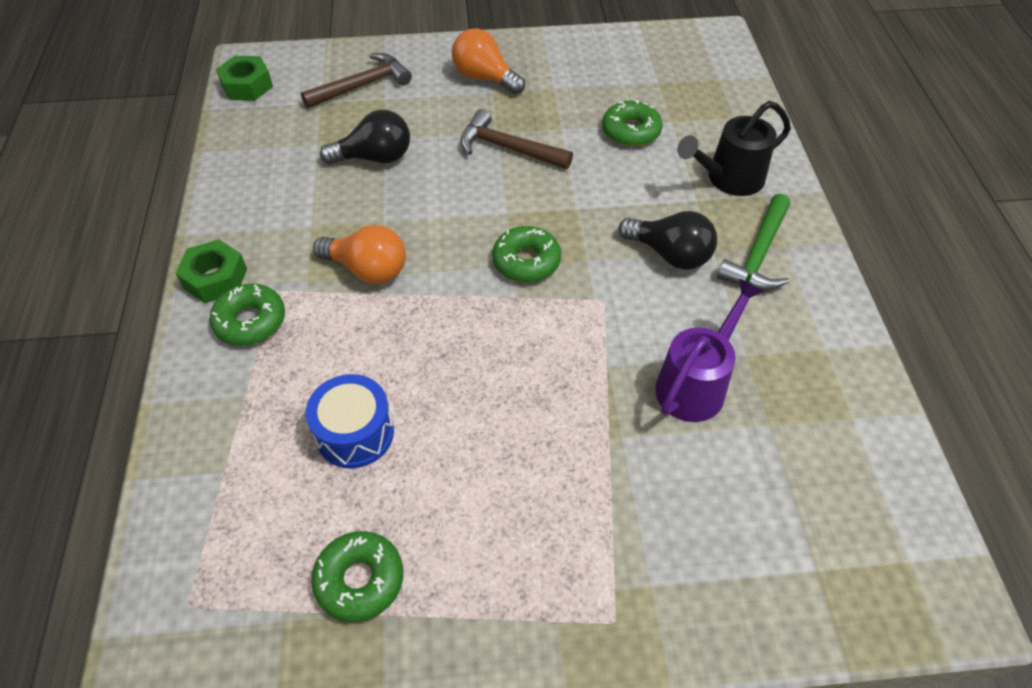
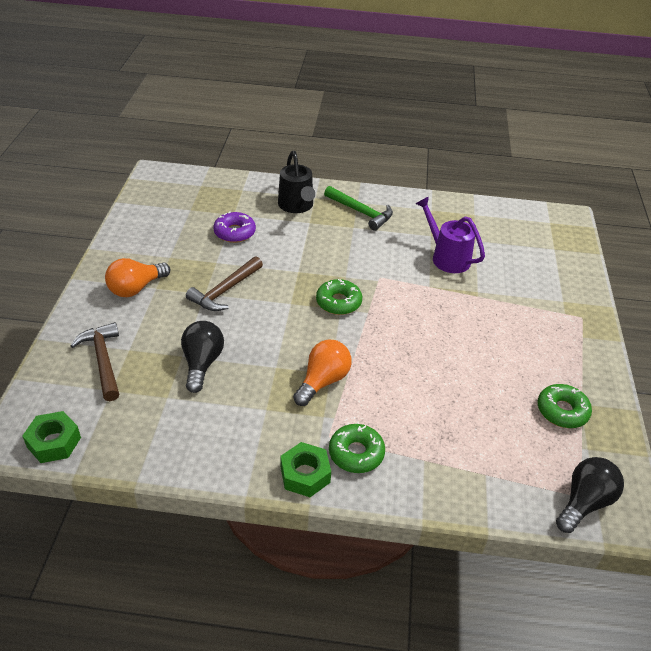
camera: 80 degrees left, 10 degrees down
(355, 433) = (463, 403): blue drum -> none
(631, 131) = (234, 232): green donut -> purple donut
(670, 254) = (351, 243): black light bulb -> black light bulb (584, 502)

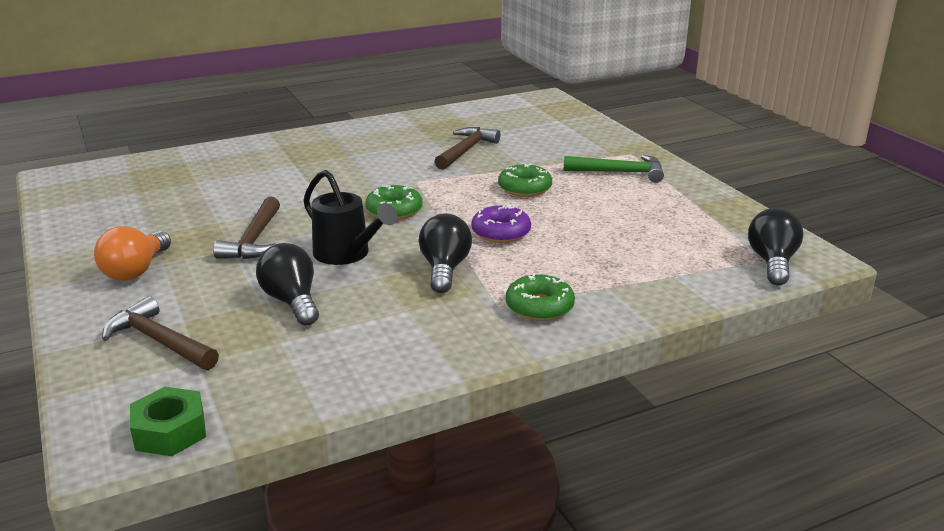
camera: 30 degrees left, 15 degrees down
(234, 232) = (214, 194): purple donut -> purple donut (501, 232)
(297, 206) = (266, 157): black watering can -> black watering can (347, 254)
(305, 474) = (506, 340): green nut -> none
(323, 381) = (444, 269): orange light bulb -> black light bulb
(361, 212) = (343, 144): green hammer -> green hammer (619, 172)
(446, 257) = (466, 150): purple watering can -> brown hammer
(562, 411) = (686, 214): green donut -> green donut (524, 188)

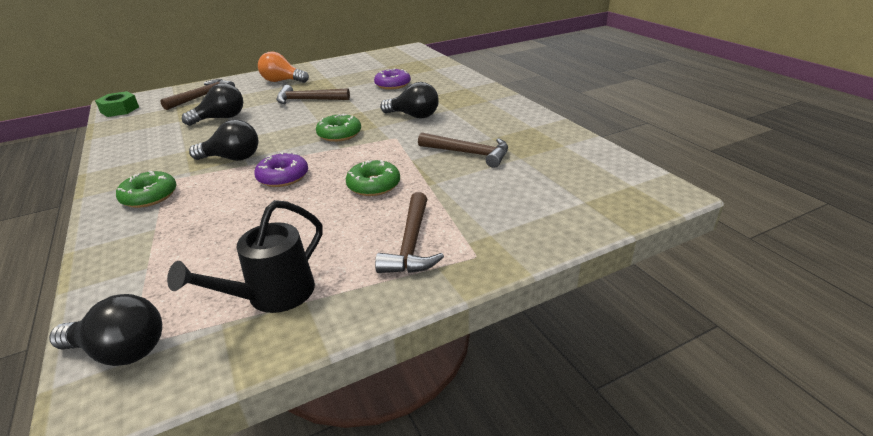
camera: 90 degrees right, 5 degrees up
(232, 186) = (392, 85): none -> purple donut
(347, 254) = (274, 126): black watering can -> black watering can (272, 296)
(357, 173) = (414, 116): none -> black light bulb
(619, 172) = (411, 244): green hammer -> brown hammer

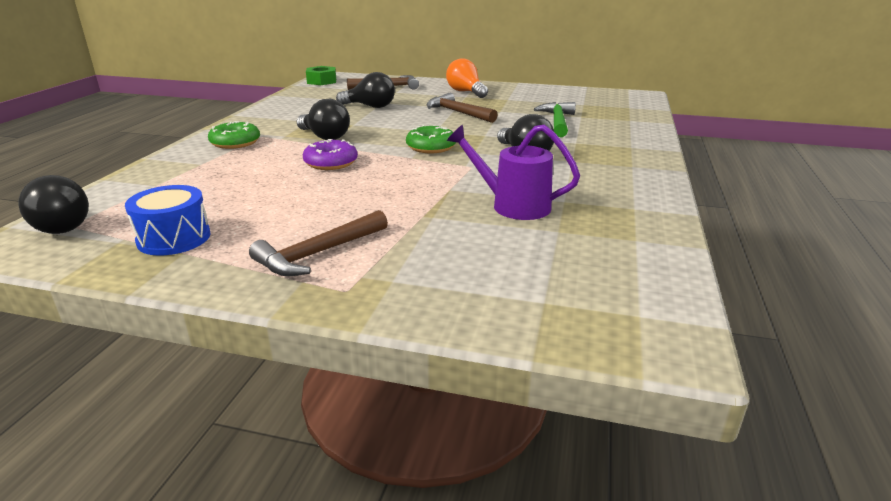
camera: 40 degrees right, 5 degrees down
(272, 296) = (174, 238): black watering can -> blue drum
(374, 185) = (380, 196): green donut -> none
(392, 85) = (557, 122): purple donut -> green hammer
(468, 153) = (512, 205): brown hammer -> purple watering can

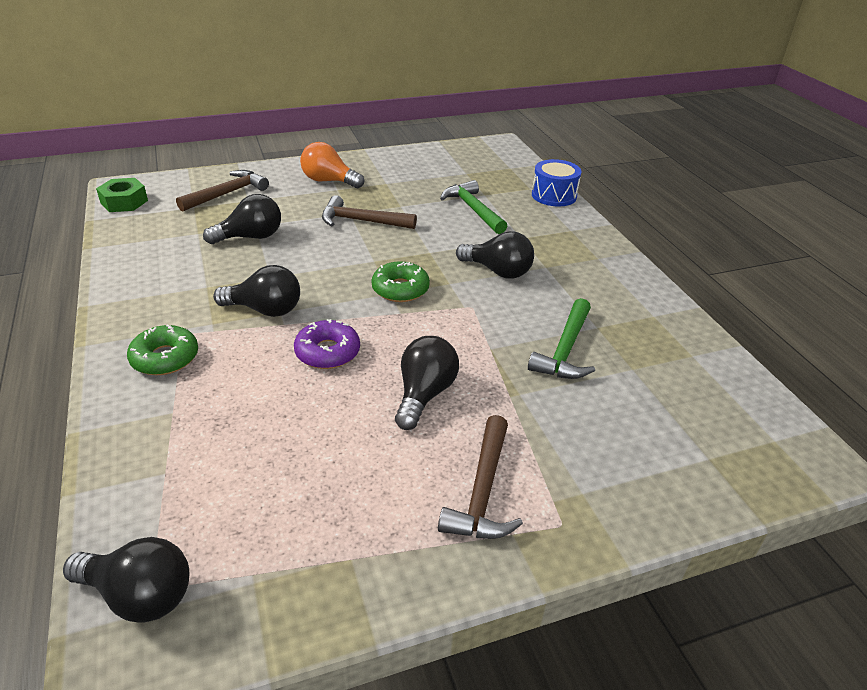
camera: 35 degrees left, 10 degrees up
(174, 238) = (311, 544): blue drum -> blue drum (554, 195)
(360, 197) = (424, 394): none -> black light bulb
(512, 205) = (565, 350): purple watering can -> green hammer

